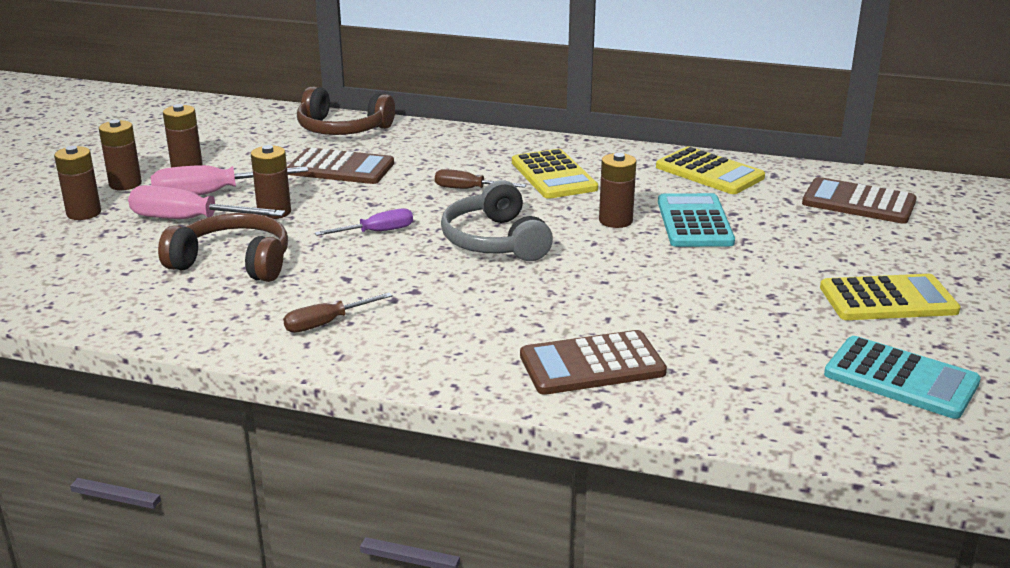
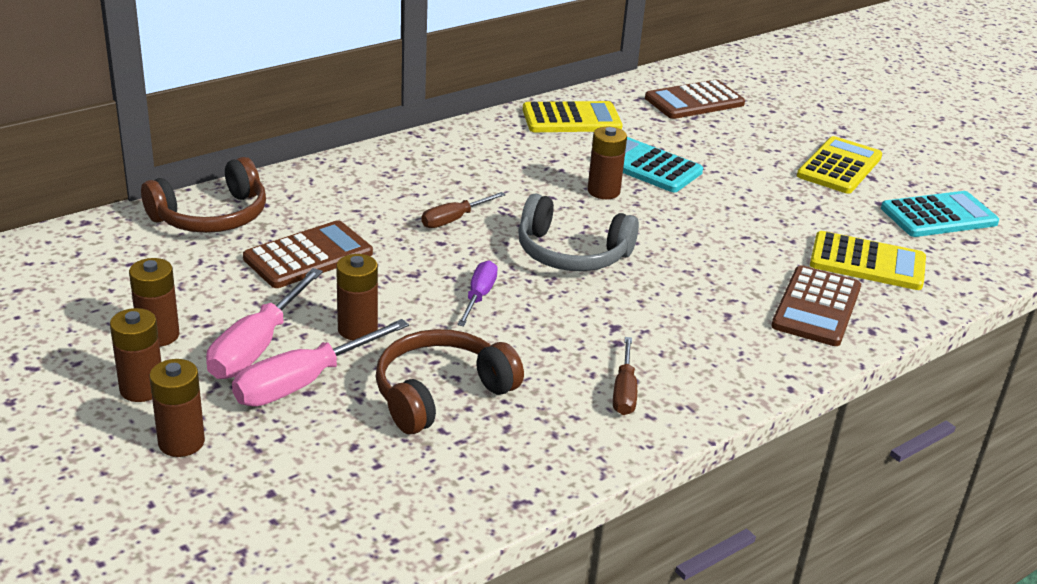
camera: 55 degrees left, 5 degrees up
(554, 175) = (483, 174): yellow calculator -> yellow calculator (867, 262)

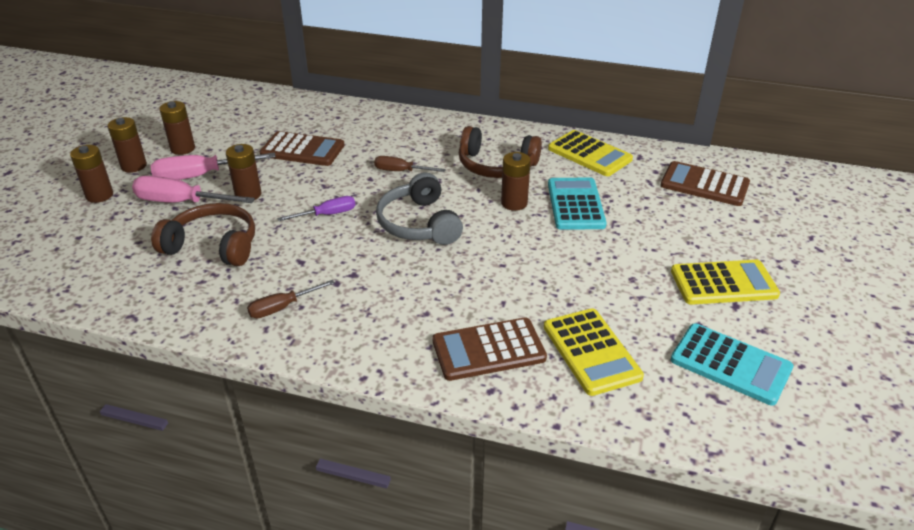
camera: 55 degrees right, 5 degrees up
(212, 216) = (306, 110): brown headphones -> brown headphones (496, 166)

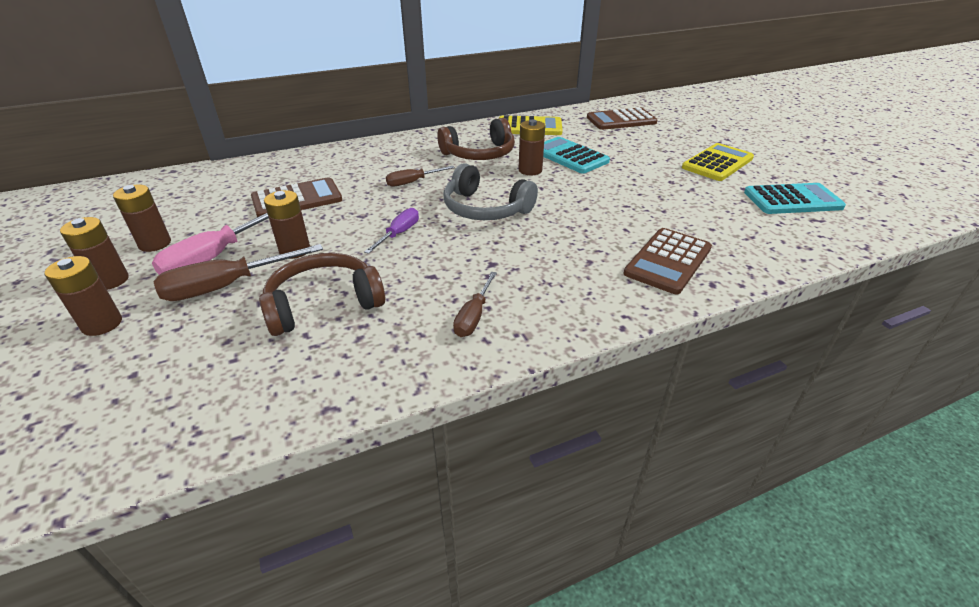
camera: 40 degrees left, 0 degrees up
(181, 202) = (227, 286): pink screwdriver -> brown screwdriver
(591, 351) = (722, 230): yellow calculator -> none

